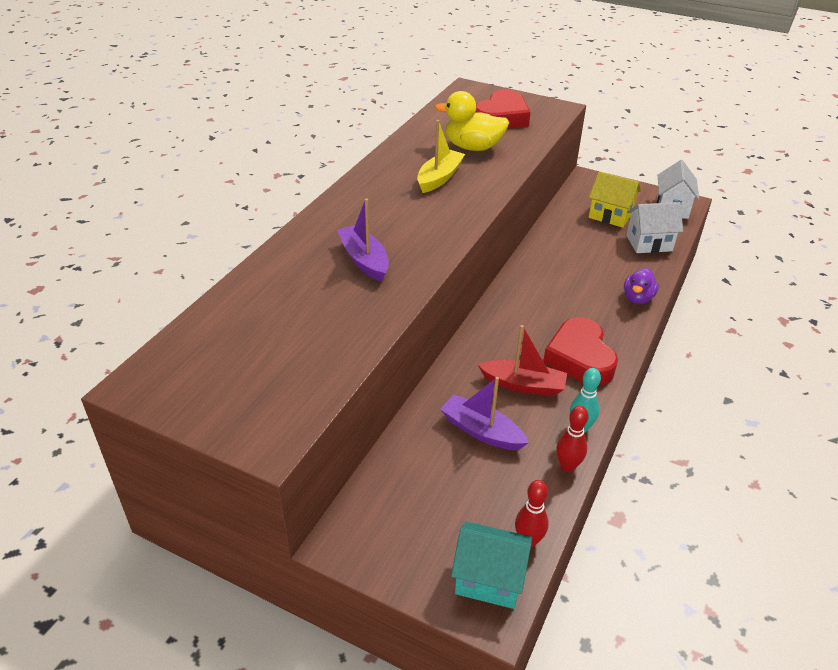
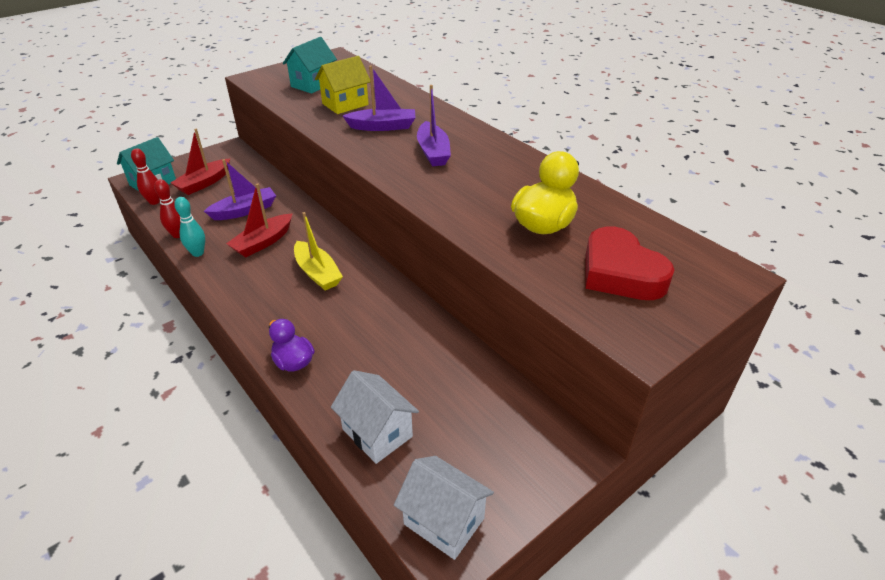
camera: 115 degrees right, 0 degrees up
(268, 361) = (313, 84): none -> turquoise house
(399, 215) = (433, 152): none -> purple boat
(439, 178) = (486, 187): yellow boat -> yellow boat (317, 273)
(451, 512) = (204, 183): none -> red boat
(580, 358) = (258, 283): red heart -> none
(610, 215) = (462, 425): yellow house -> yellow house (345, 104)
(649, 243) = (377, 433): white house -> white house turned 60 degrees counterclockwise

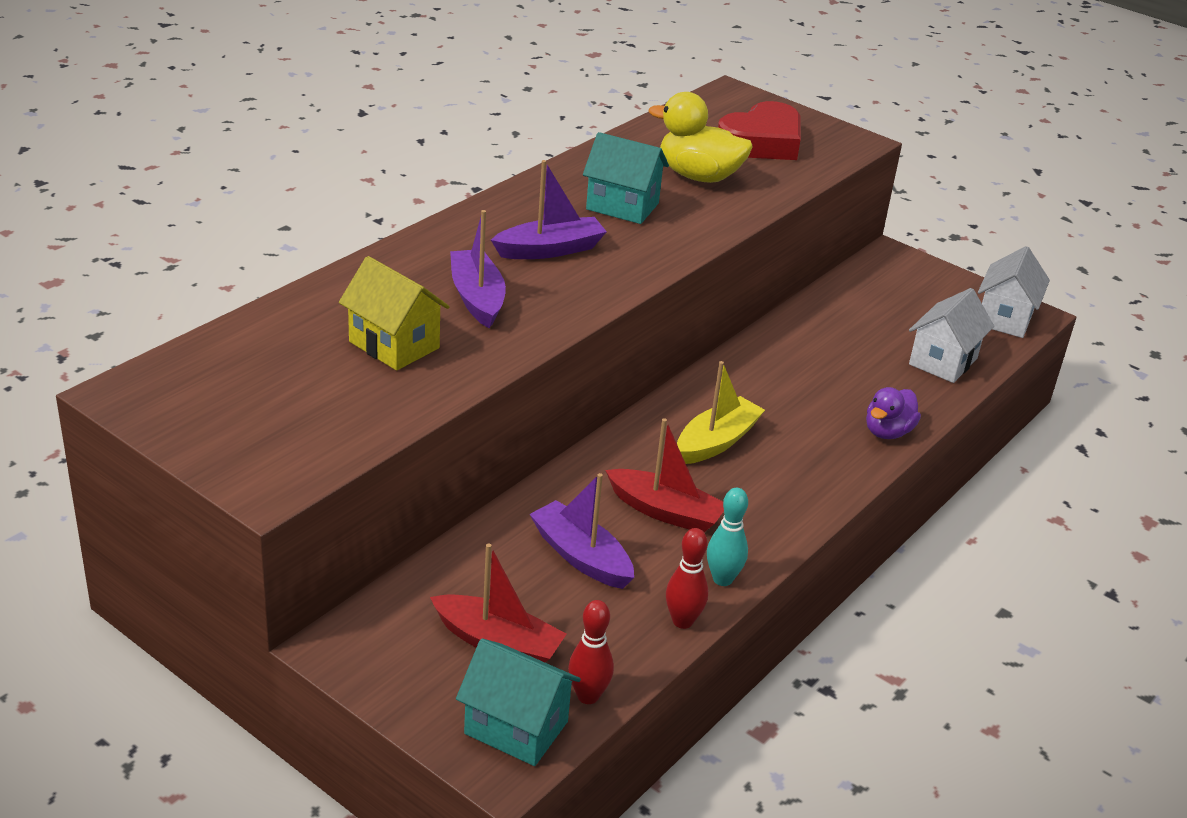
camera: 105 degrees left, 5 degrees down
(313, 84) = (301, 396): turquoise house -> turquoise house (622, 206)

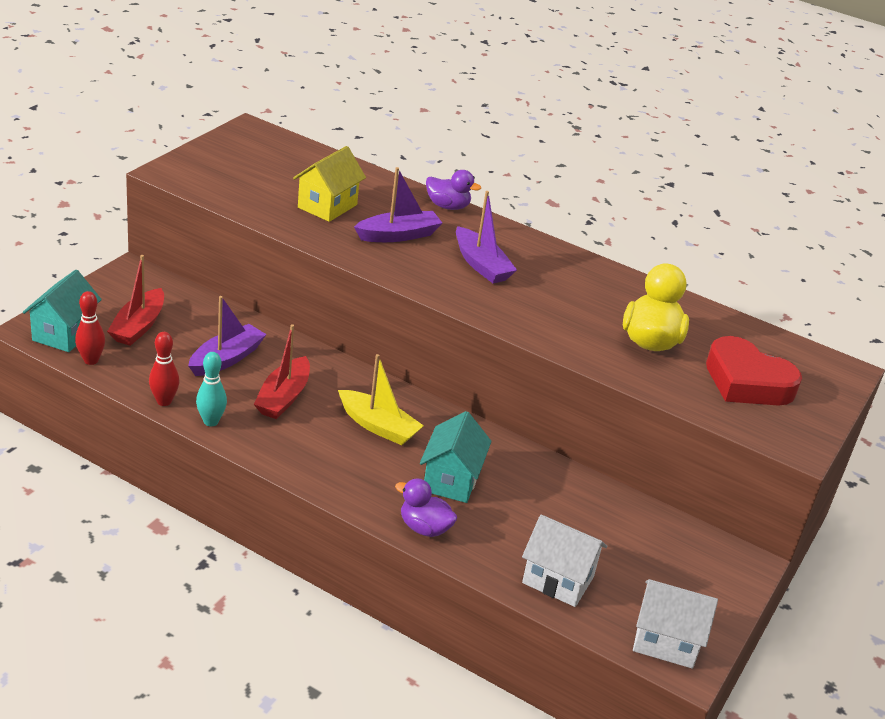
camera: 80 degrees right, 0 degrees up
(401, 251) = (448, 206): none -> purple duck
(622, 206) = (570, 299): turquoise house -> turquoise house (451, 480)

